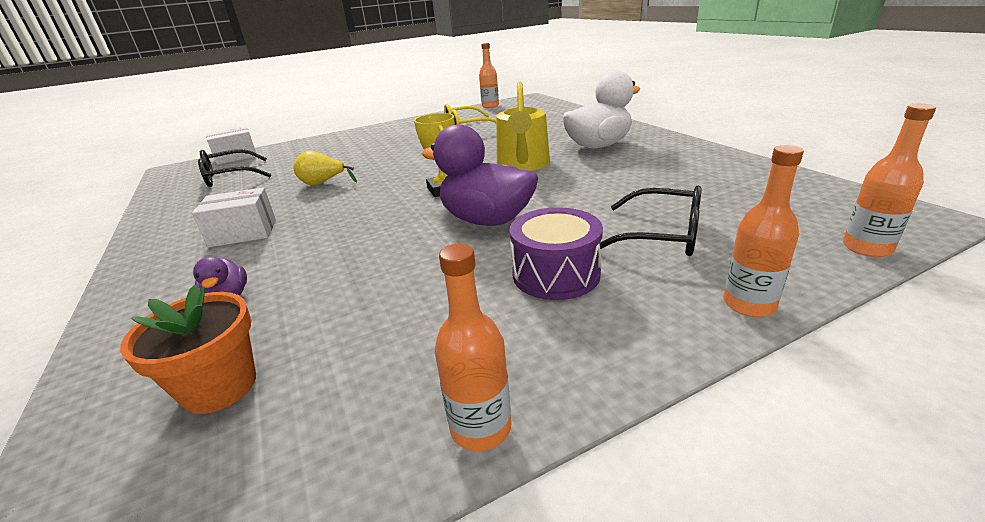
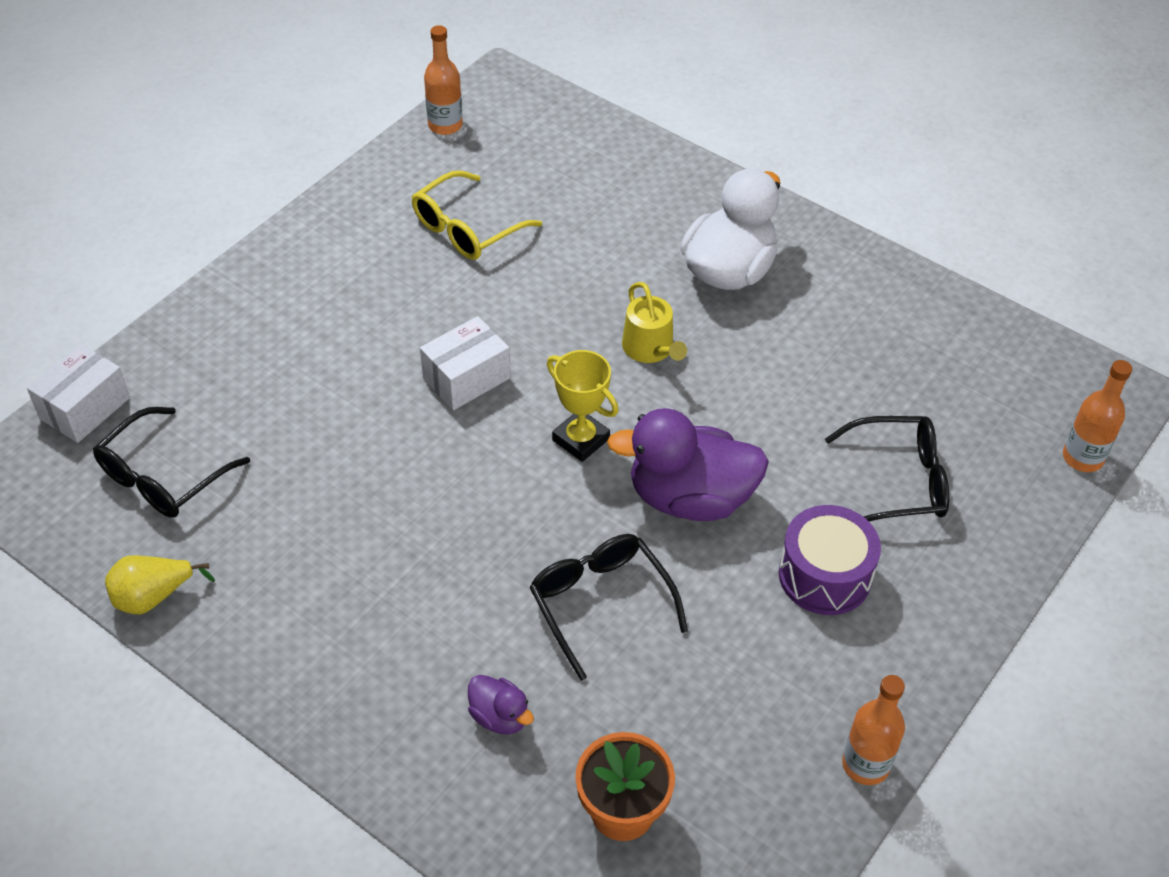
camera: 30 degrees left, 20 degrees up
(243, 233) = (377, 607): white box -> white box (466, 378)
(323, 183) = (369, 462): yellow pear -> yellow pear (153, 597)
(369, 256) = (600, 603): none -> black glasses
(523, 165) = (650, 349): yellow watering can -> yellow watering can, size x0.63
(749, 304) = (1005, 569): orange bottle -> none

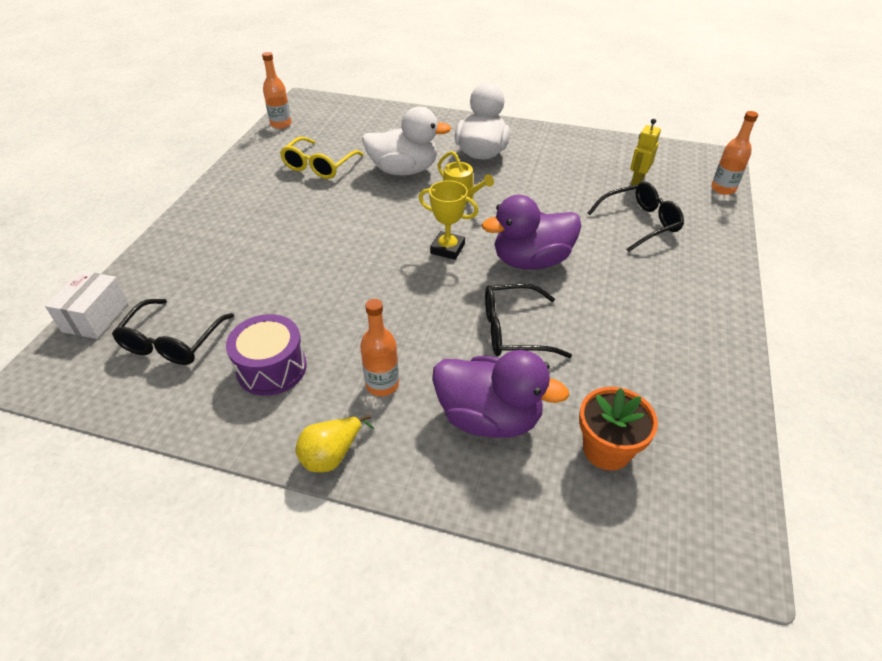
camera: 20 degrees left, 5 degrees down
(153, 597) = (195, 420): yellow pear -> yellow pear (332, 455)
(466, 378) = (358, 236): white box -> none
(500, 716) = (489, 418): purple duck -> purple duck, size x2.13
(589, 273) = (404, 170): none -> white duck
(600, 603) = (513, 331): black glasses -> black glasses turned 45 degrees counterclockwise
(825, 575) = (634, 278): purple drum -> purple drum (271, 368)
(865, 764) = (732, 370): orange bottle -> orange bottle (382, 384)
(948, 400) = (637, 181): none -> yellow robot

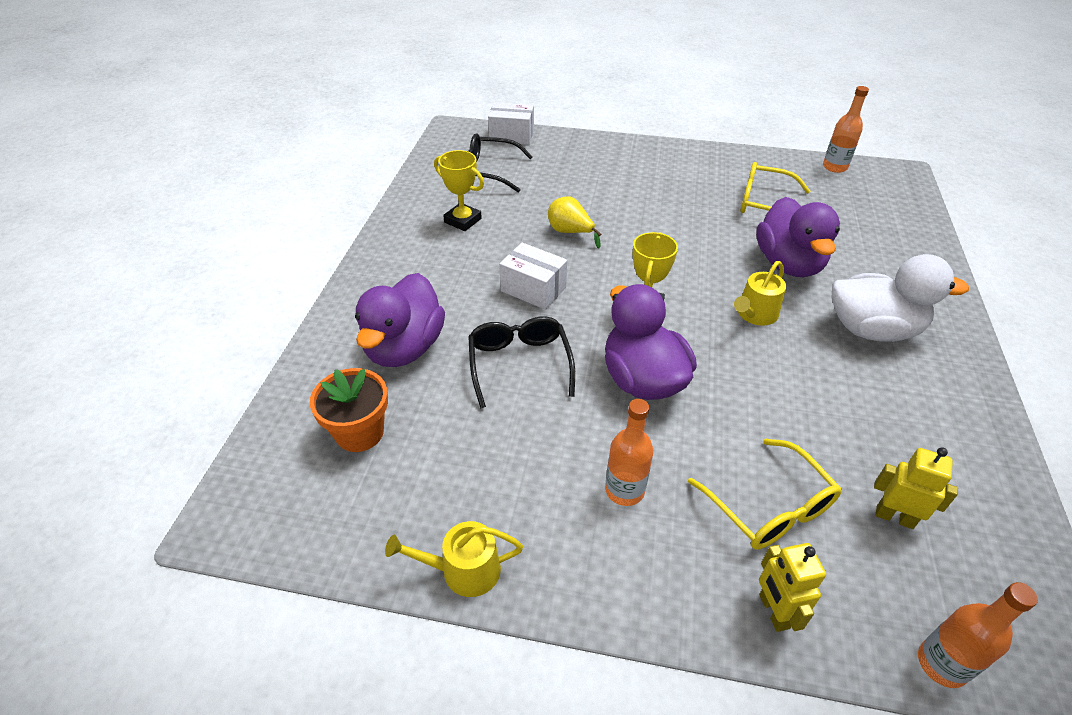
camera: 85 degrees right, 0 degrees up
(271, 368) = (463, 220): purple drum -> yellow trophy
(332, 455) = (374, 262): yellow pear -> yellow pear (570, 232)
(382, 384) = (445, 280): orange bottle -> orange bottle (624, 490)
(404, 170) = (788, 264): white duck -> purple duck
(410, 315) = (533, 289): none -> white box
(640, 223) = (769, 507): black glasses -> yellow glasses
(712, 235) = (773, 611): none -> yellow robot
(729, 372) = (463, 570): none -> yellow watering can

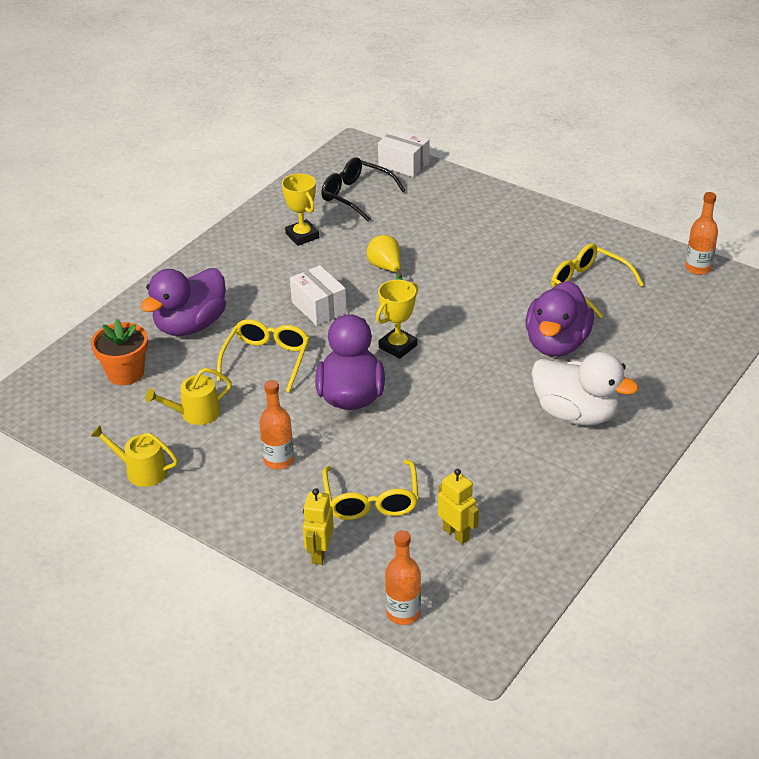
camera: 25 degrees right, 5 degrees down
(519, 364) = (267, 360): black glasses -> yellow glasses
(755, 314) = (485, 375): yellow watering can -> yellow watering can (195, 413)

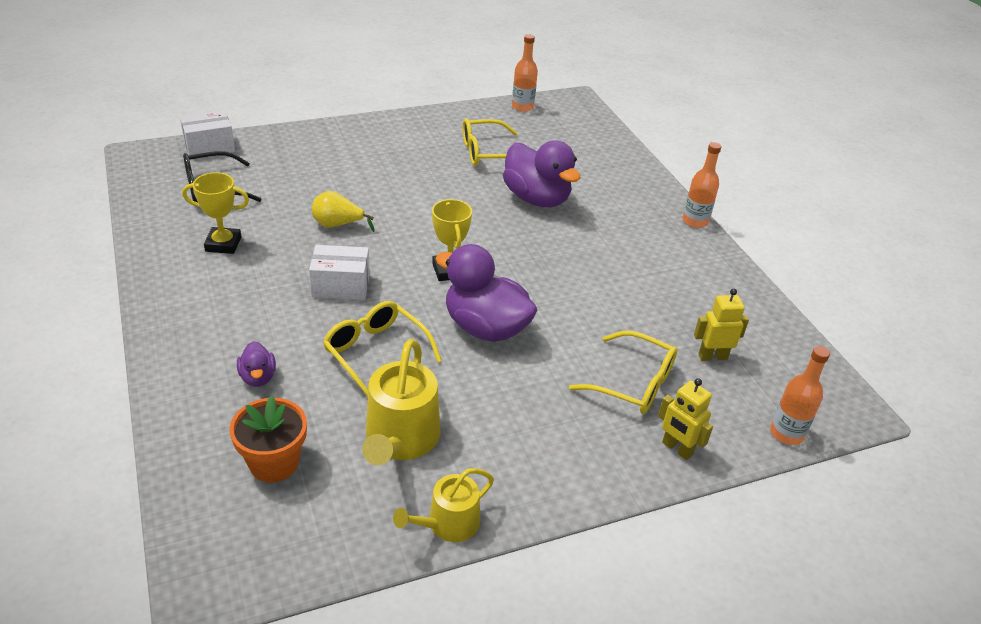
camera: 60 degrees left, 0 degrees up
(190, 325) = (258, 377): purple duck -> purple duck, size x0.47
(195, 413) = (400, 439): yellow watering can -> yellow watering can, size x1.60
(279, 460) = (528, 414): orange bottle -> orange bottle (695, 221)
(576, 414) = (625, 231): white duck -> none

